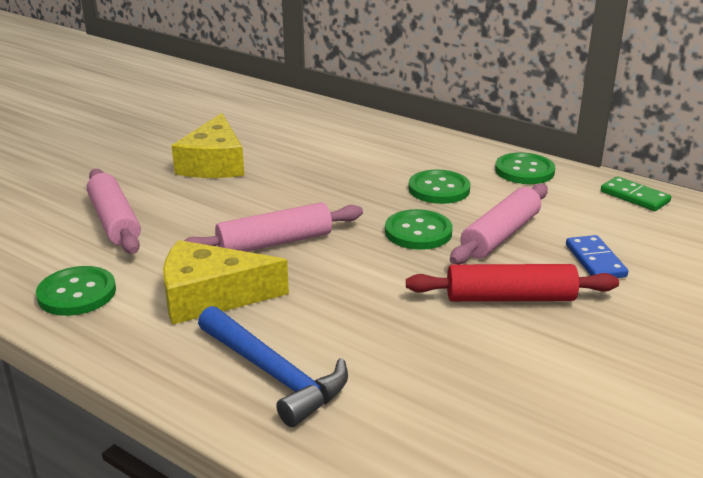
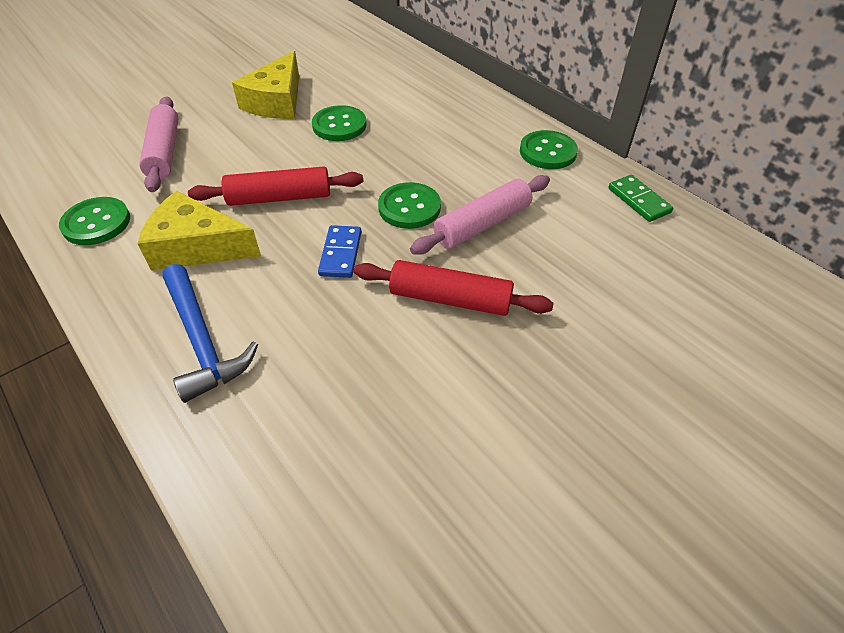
camera: 15 degrees right, 20 degrees up
(275, 243) = (279, 198): pink rolling pin -> red rolling pin
(439, 189) = (455, 161): green button -> green button (339, 125)
(595, 261) = (555, 271): blue domino -> blue domino (340, 253)

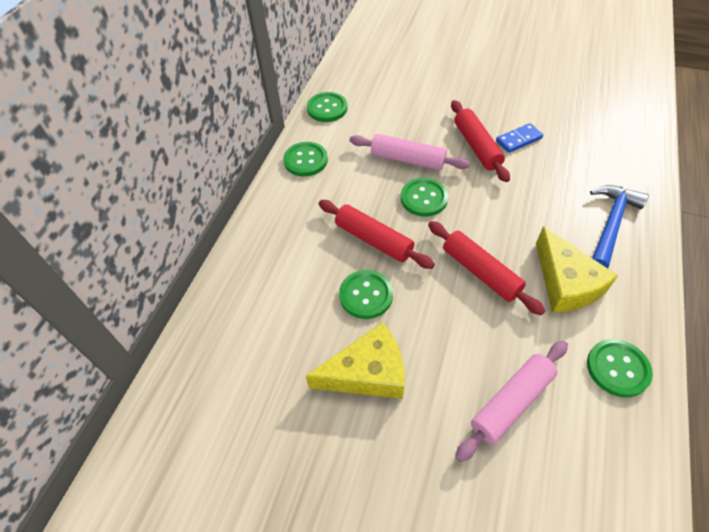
camera: 120 degrees left, 5 degrees up
(340, 253) = (493, 207): blue domino -> blue domino (518, 140)
(392, 152) = (373, 240): none -> red rolling pin
(638, 200) = (327, 108): green domino -> green button

